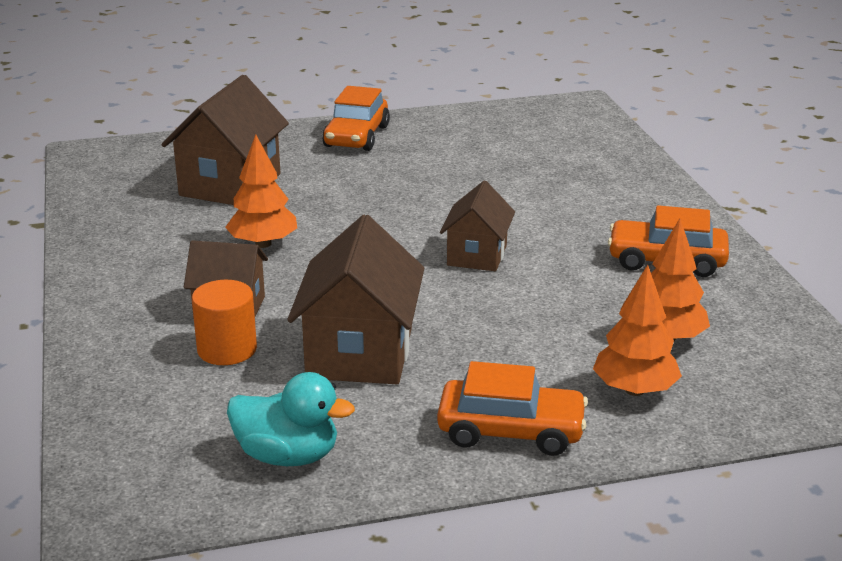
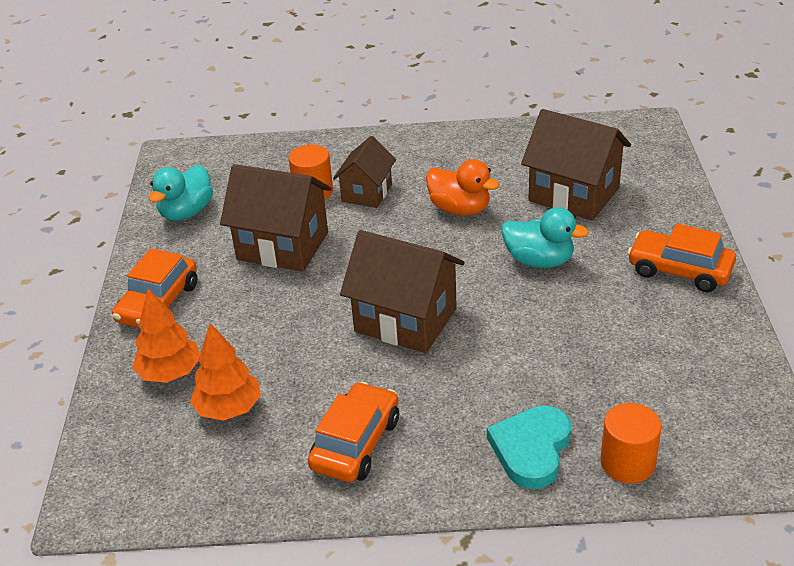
camera: 105 degrees right, 10 degrees up
(263, 244) = (460, 209): orange tree -> orange duck
(355, 196) = (539, 261): none -> turquoise duck
(477, 255) = (405, 320): brown house -> brown house, size x1.62
(611, 151) = (627, 463): none -> orange cylinder
(621, 185) = (531, 449): none -> turquoise heart

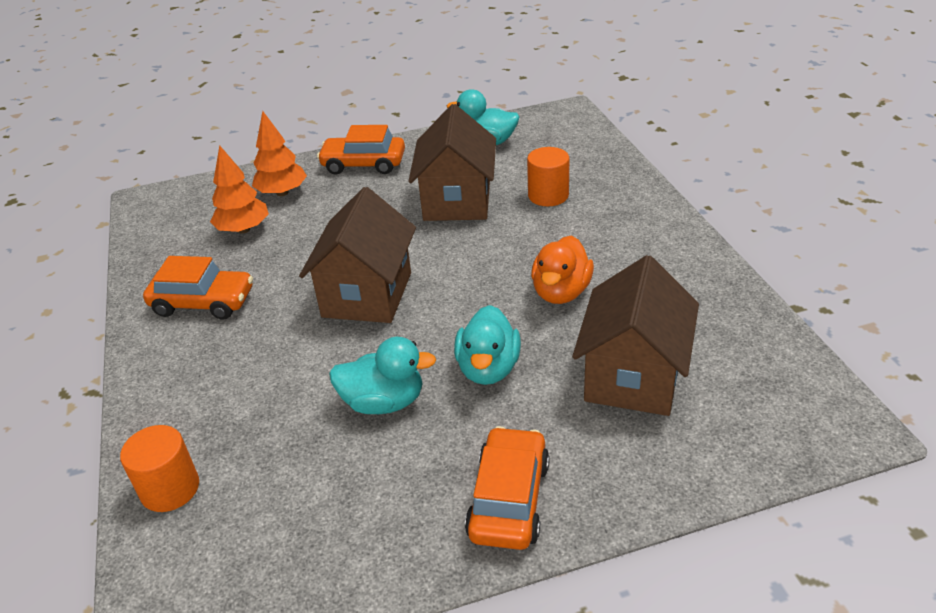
camera: 75 degrees right, 0 degrees up
(367, 193) = (561, 226): brown house -> none
(531, 449) = (192, 412): turquoise heart -> none
(559, 322) = (384, 402): none -> turquoise duck

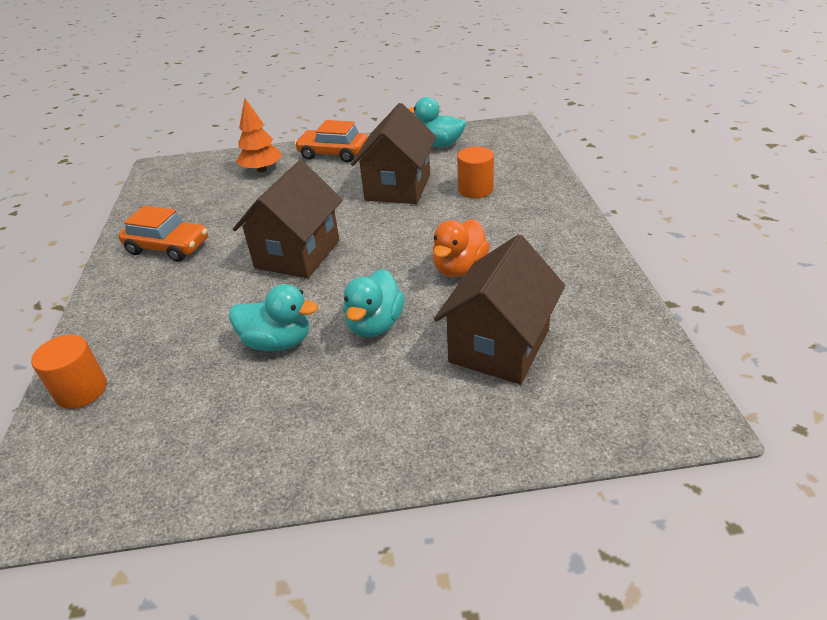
camera: 10 degrees right, 0 degrees up
(243, 229) = (221, 195): orange tree -> none
(509, 499) = (352, 439): orange car -> none

